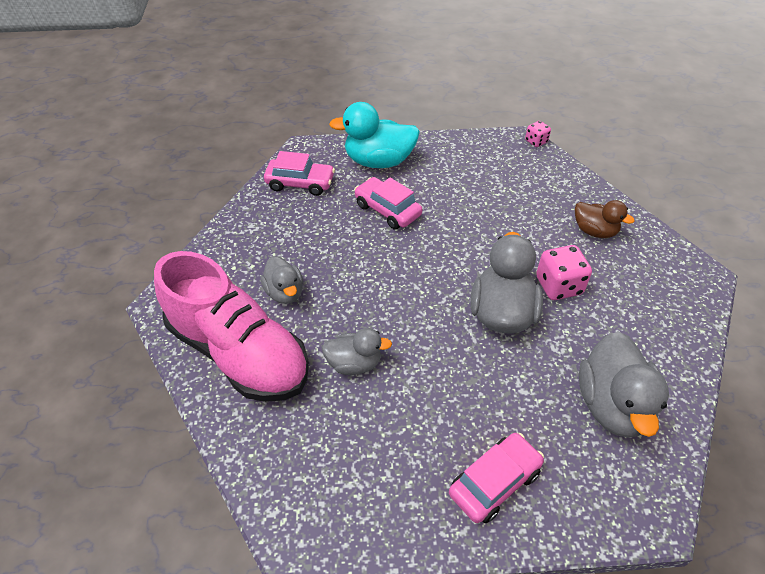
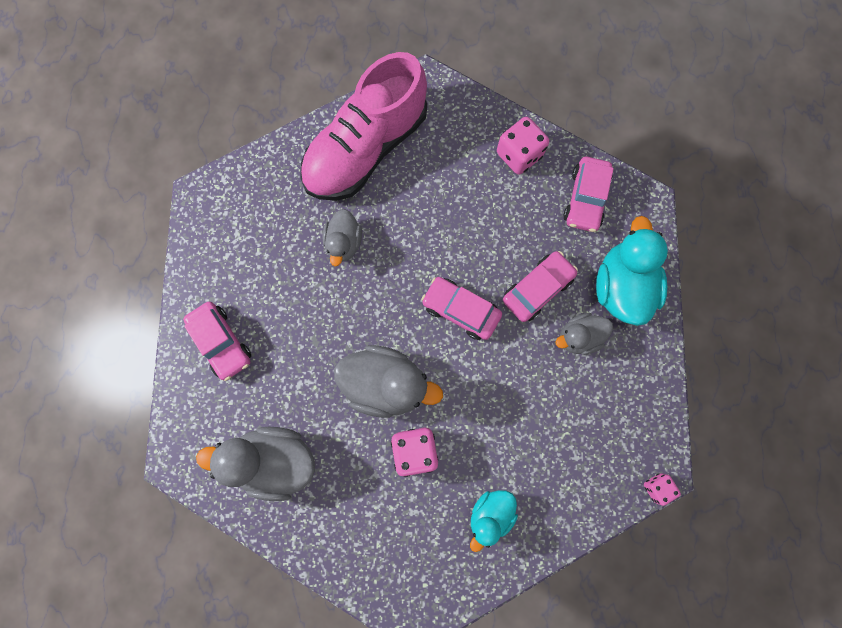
camera: 95 degrees right, 30 degrees up
(254, 227) = (519, 155): none -> pink dice
(285, 292) = (429, 185): grey duck -> grey duck (578, 337)
(416, 261) = (460, 310): none -> pink car
(594, 231) = (490, 513): brown duck -> turquoise duck

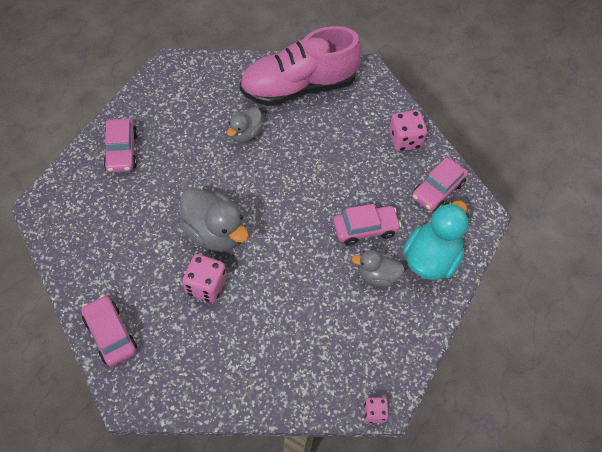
camera: 25 degrees right, 20 degrees down
(275, 460) = (104, 240): grey duck -> none
(460, 310) = (299, 214): pink car -> pink car (110, 334)
(490, 513) = (232, 359): turquoise duck -> none

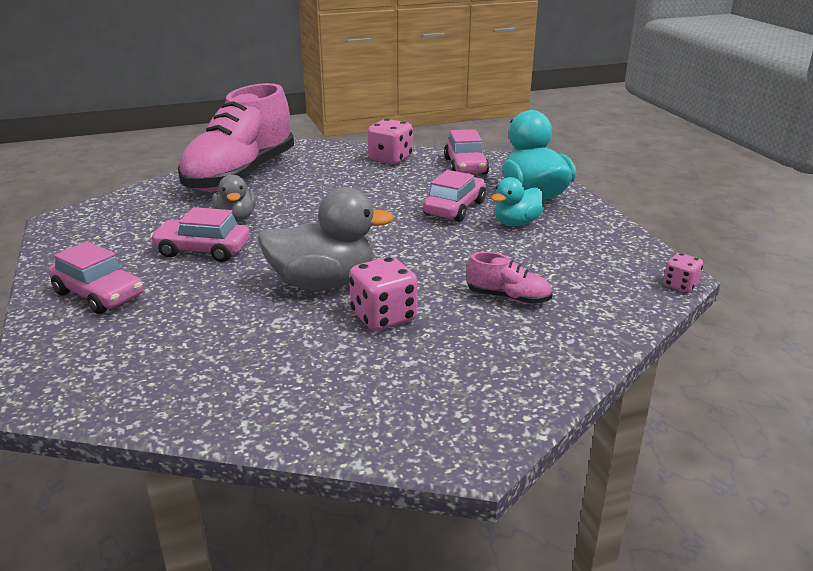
camera: 45 degrees left, 30 degrees down
(110, 334) = (344, 421): pink car -> pink car (203, 250)
(277, 330) = (508, 297): none -> pink shoe
(377, 275) = (516, 223): grey duck -> turquoise duck

